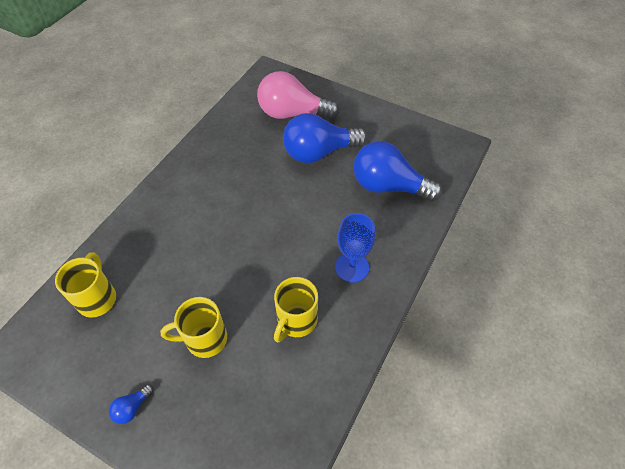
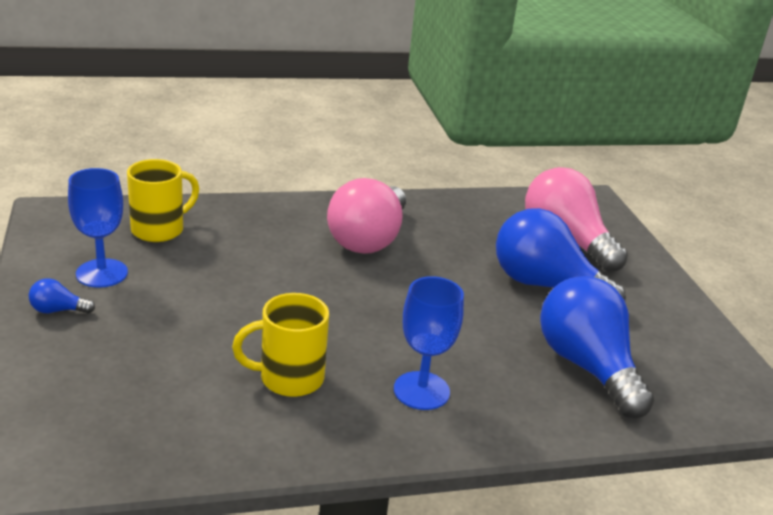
camera: 45 degrees right, 25 degrees down
(115, 360) = (102, 273): none -> blue goblet
(204, 339) = (188, 320): yellow mug -> none
(210, 197) = (368, 239): none -> pink light bulb

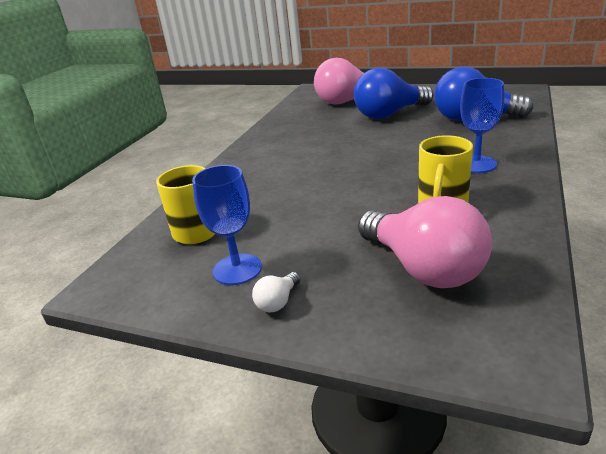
camera: 50 degrees left, 0 degrees up
(58, 310) = (278, 302): blue light bulb -> white light bulb
(368, 239) = (294, 152): pink light bulb -> pink light bulb (423, 268)

